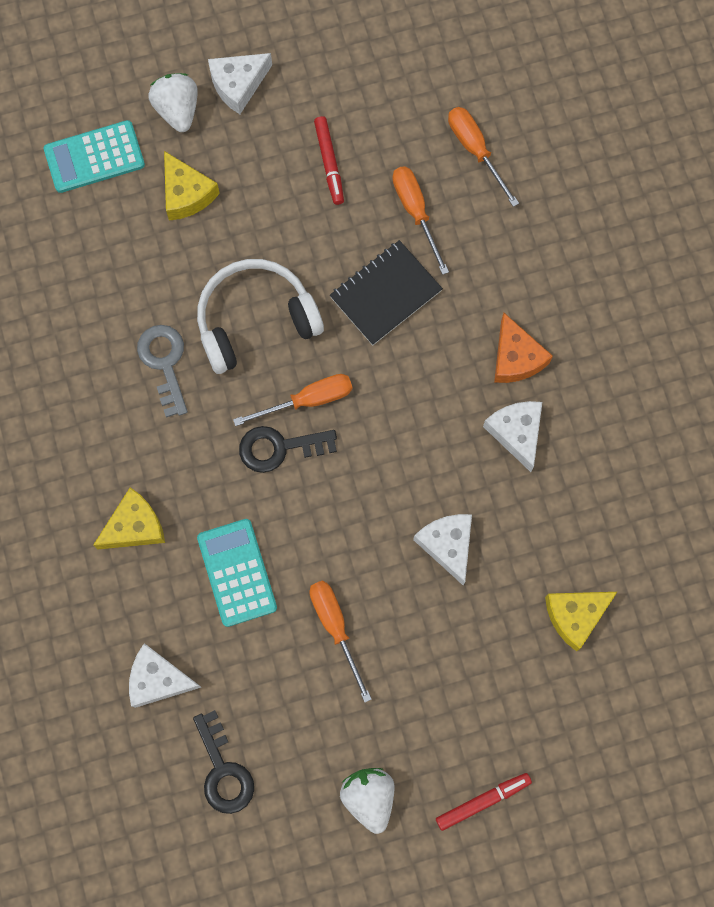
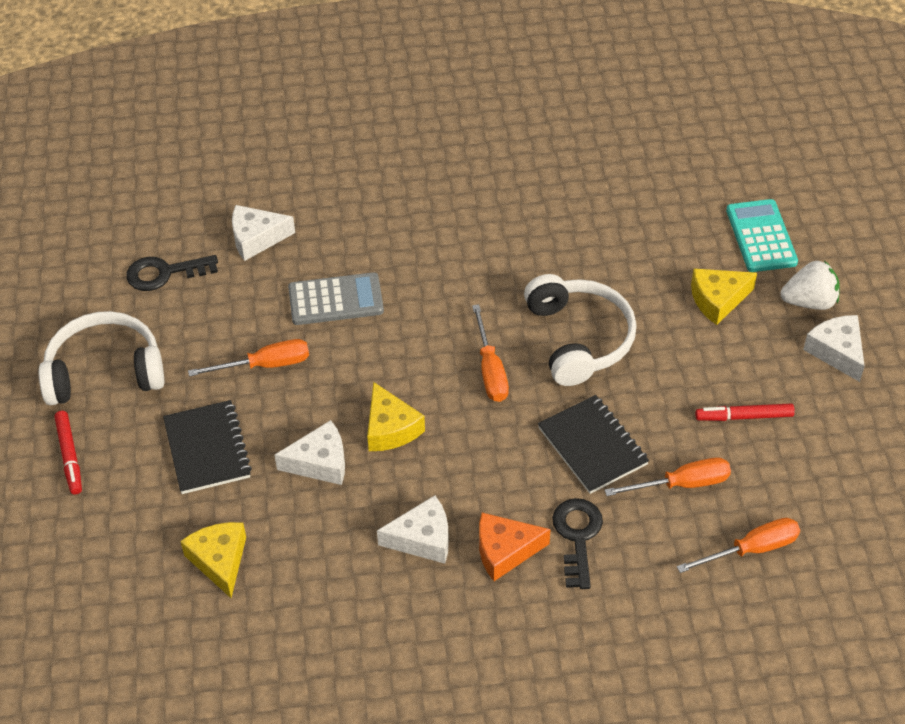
camera: 100 degrees right, 25 degrees down
(135, 526) = (396, 234): yellow cheese -> yellow cheese (390, 428)
(158, 679) = (256, 238): white cheese -> white cheese turned 120 degrees counterclockwise
(164, 363) = (546, 268): grey key -> none
(237, 572) = (335, 300): turquoise calculator -> grey calculator
(279, 447) = (447, 343): black key -> black key (577, 536)
(369, 797) = (105, 371): white strawberry -> white headphones
(450, 661) = (207, 449): none -> black notebook

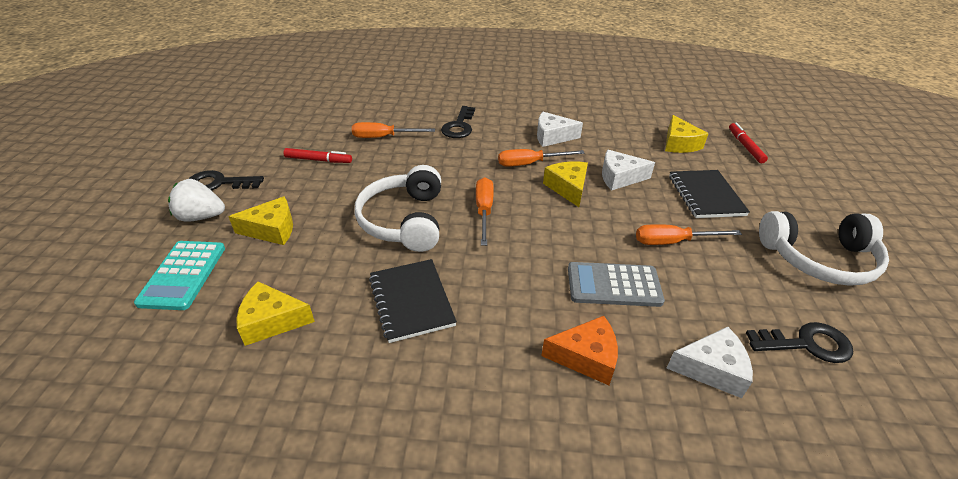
camera: 170 degrees left, 10 degrees down
(69, 456) = (813, 206): red marker -> red marker (745, 146)
(505, 551) = (504, 126): orange cheese -> orange cheese (586, 357)
(592, 446) = (429, 160): black notebook -> black notebook (411, 301)
(643, 212) = (272, 321): none -> yellow cheese
(751, 549) = (365, 110): orange screwdriver -> orange screwdriver (530, 163)
(837, 352) = (218, 183): white cheese -> black key

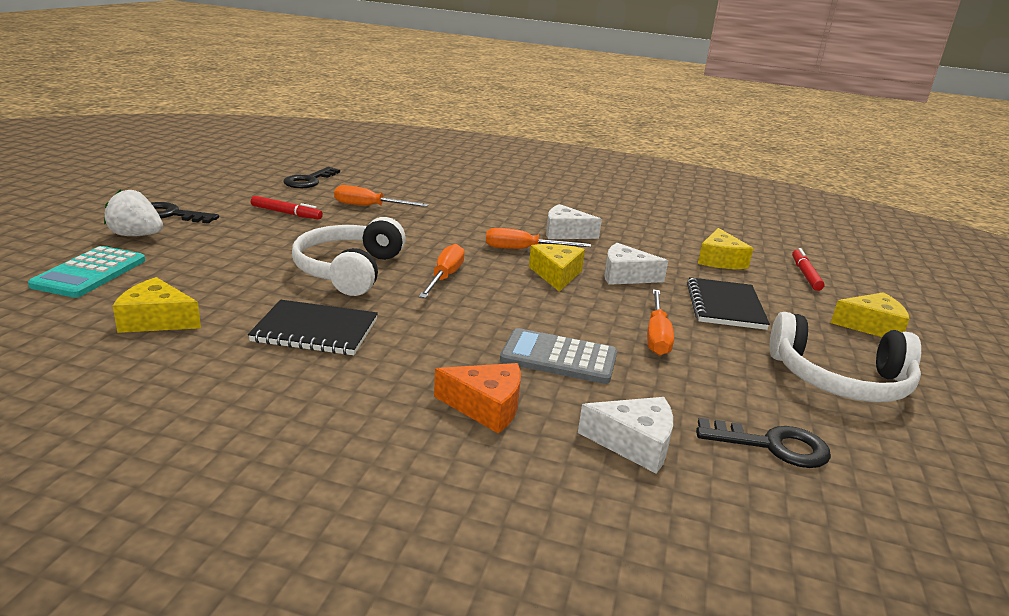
camera: 10 degrees right, 15 degrees down
(272, 229) = (202, 255): yellow cheese -> yellow cheese (871, 326)
(411, 301) = (315, 331): black notebook -> black notebook turned 75 degrees counterclockwise
(459, 126) = (460, 210): black key -> black key (309, 181)
(673, 242) = (656, 336): orange screwdriver -> orange screwdriver turned 90 degrees counterclockwise

